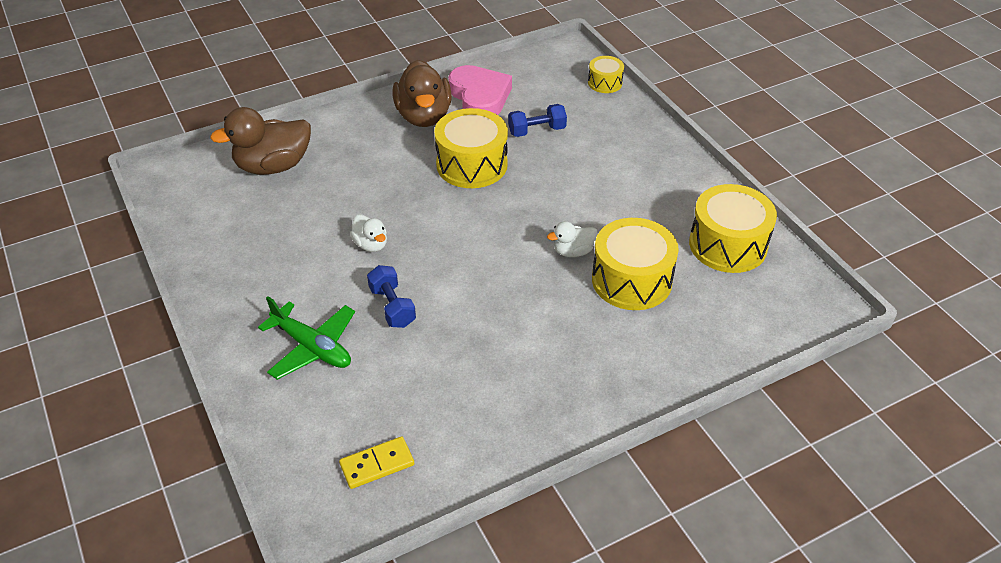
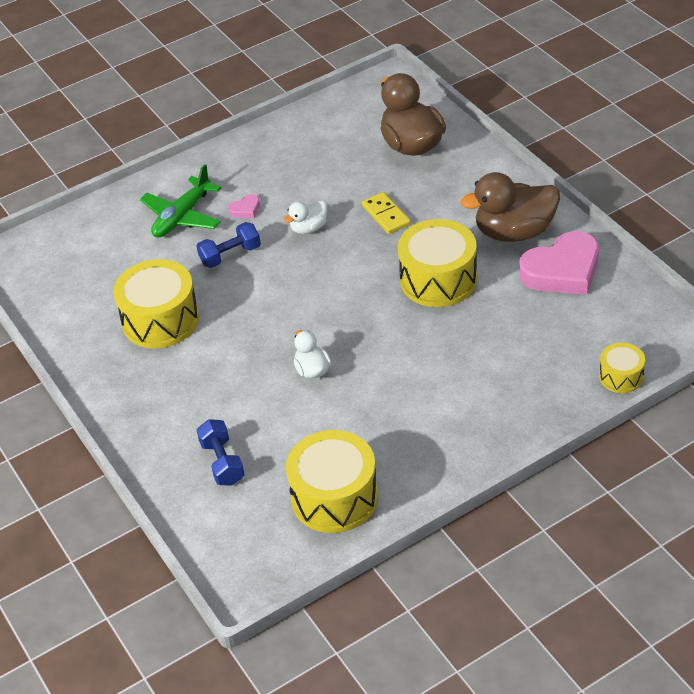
camera: 90 degrees right, 0 degrees up
(321, 292) = (245, 209): none -> pink heart
(377, 464) = (63, 274): yellow domino -> yellow domino (386, 215)
(537, 131) = (508, 324): blue dumbbell -> blue dumbbell (222, 462)
(631, 280) = (274, 418): yellow drum -> yellow drum (160, 320)

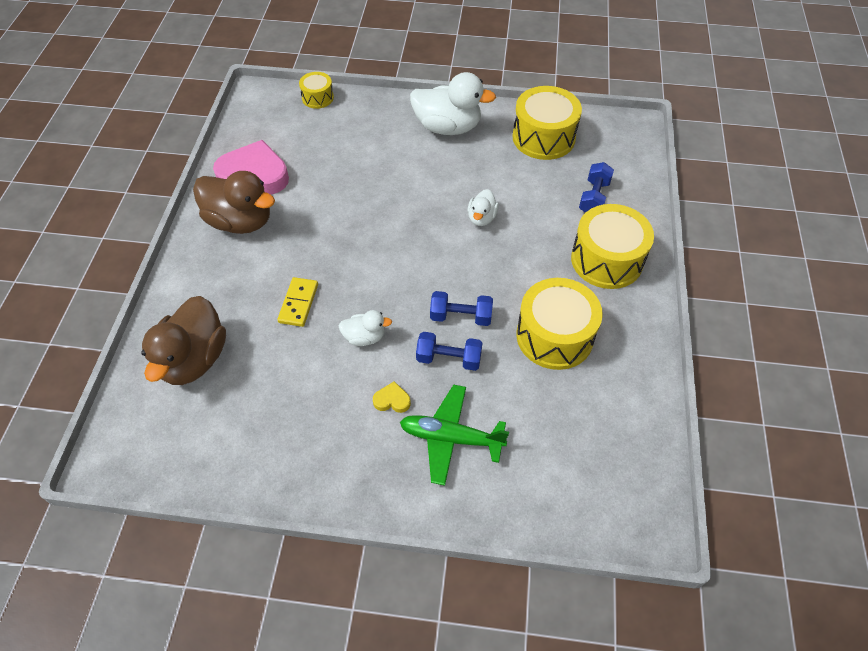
camera: 145 degrees left, 10 degrees up
(182, 216) = (451, 438): green plane -> green plane turned 150 degrees counterclockwise
(245, 209) = (392, 400): pink heart -> yellow heart
(249, 286) = (461, 316): none -> blue dumbbell
(438, 279) = (331, 223): yellow drum -> yellow drum (606, 260)
(447, 438) = (448, 127): none -> white duck

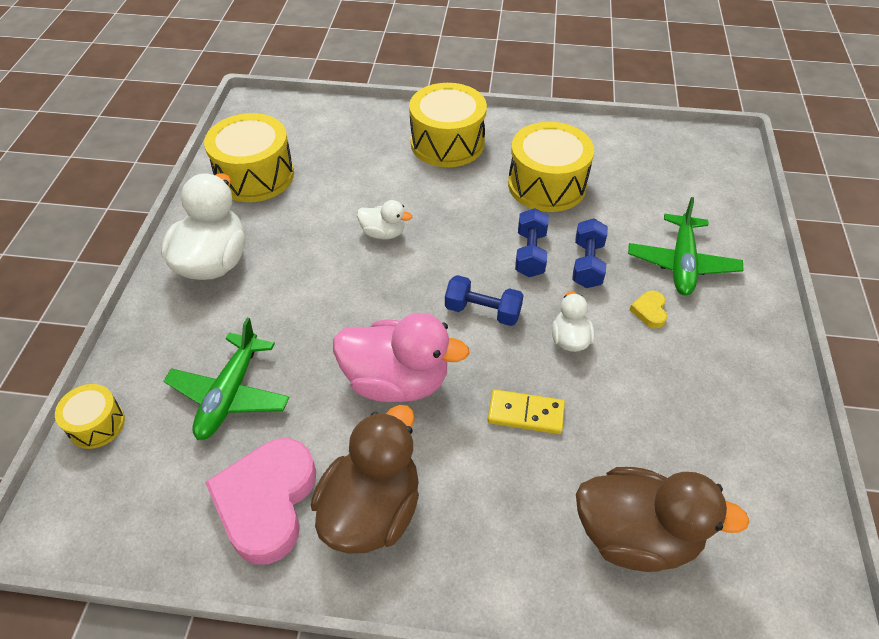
camera: 90 degrees left, 5 degrees down
(332, 149) = (230, 394): none -> green plane
(334, 230) = (396, 381): none -> pink duck
(594, 197) = (359, 144): blue dumbbell -> blue dumbbell (482, 311)

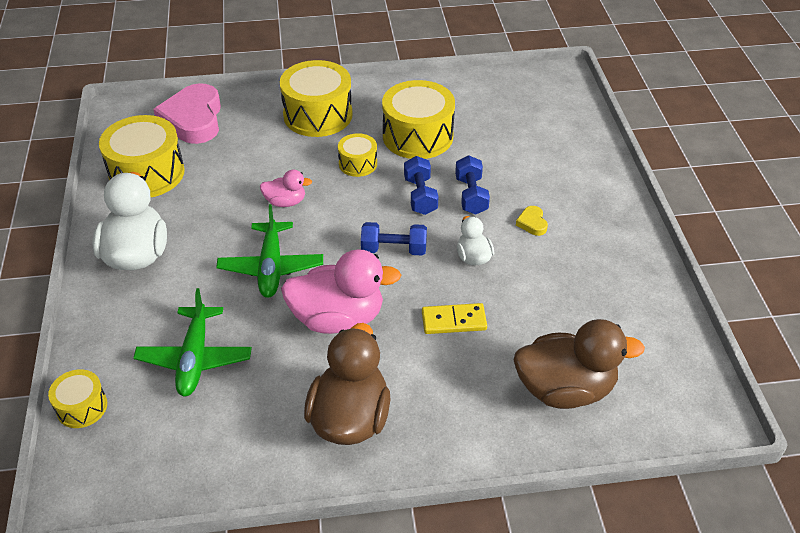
camera: 15 degrees left, 5 degrees down
(266, 502) = (259, 432): pink heart -> pink heart (193, 119)
(383, 233) = (285, 202): white duck -> pink duck
(473, 204) = (358, 164): none -> yellow drum
(681, 263) = (548, 180): green plane -> green plane (271, 267)

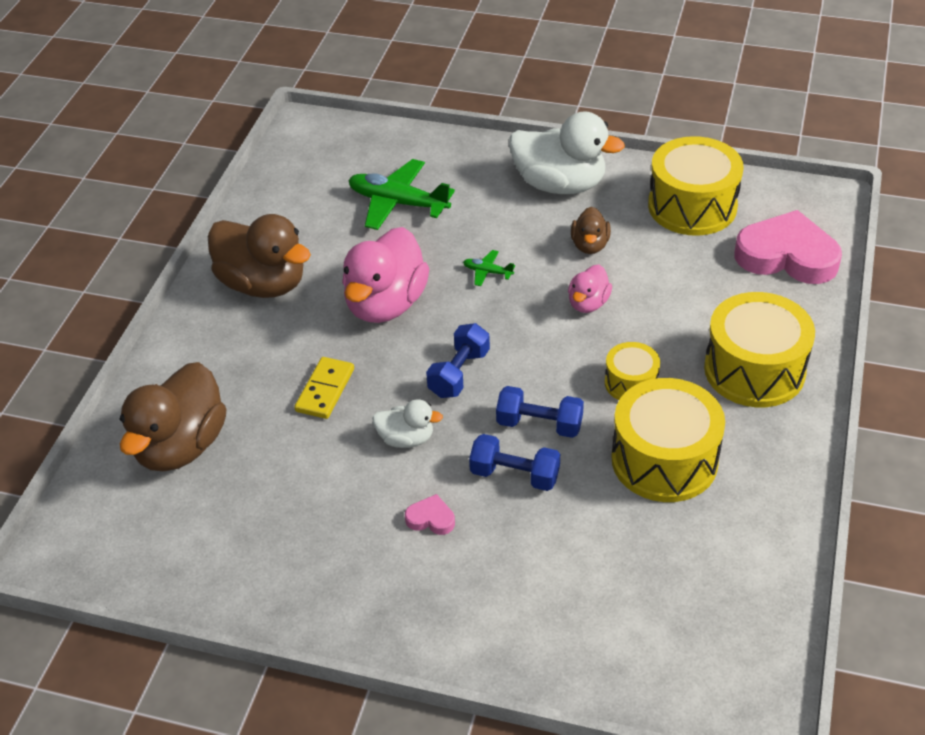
camera: 115 degrees right, 0 degrees up
(82, 407) = (387, 136): yellow drum -> none
(215, 217) = (590, 245): none -> brown duck
(271, 267) = (487, 272): green plane -> green plane, size x0.45
(532, 223) = (431, 518): yellow heart -> pink heart

